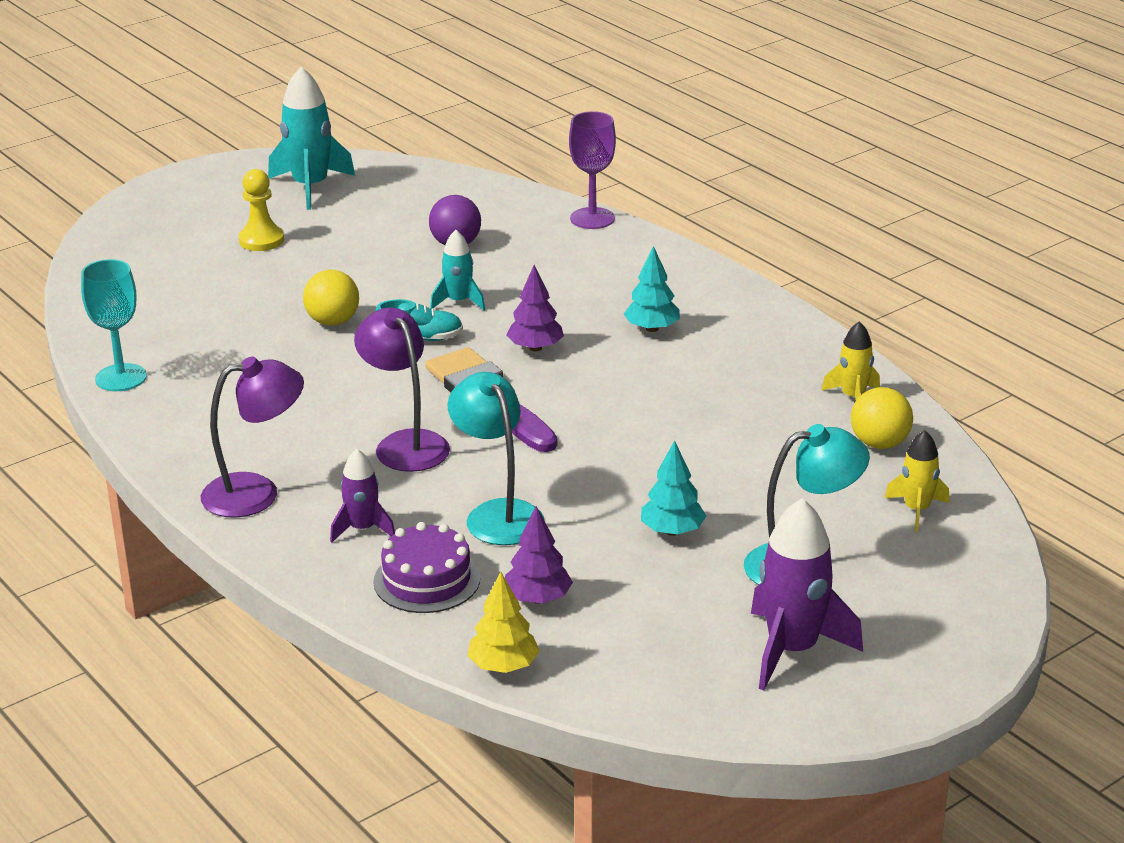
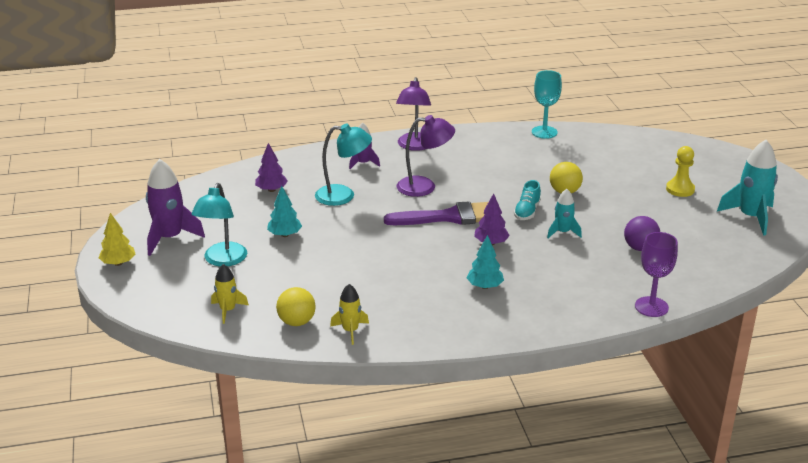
camera: 115 degrees right, 0 degrees up
(427, 580) = (311, 169): purple cake -> none
(503, 666) = (237, 172): yellow tree -> yellow tree (118, 263)

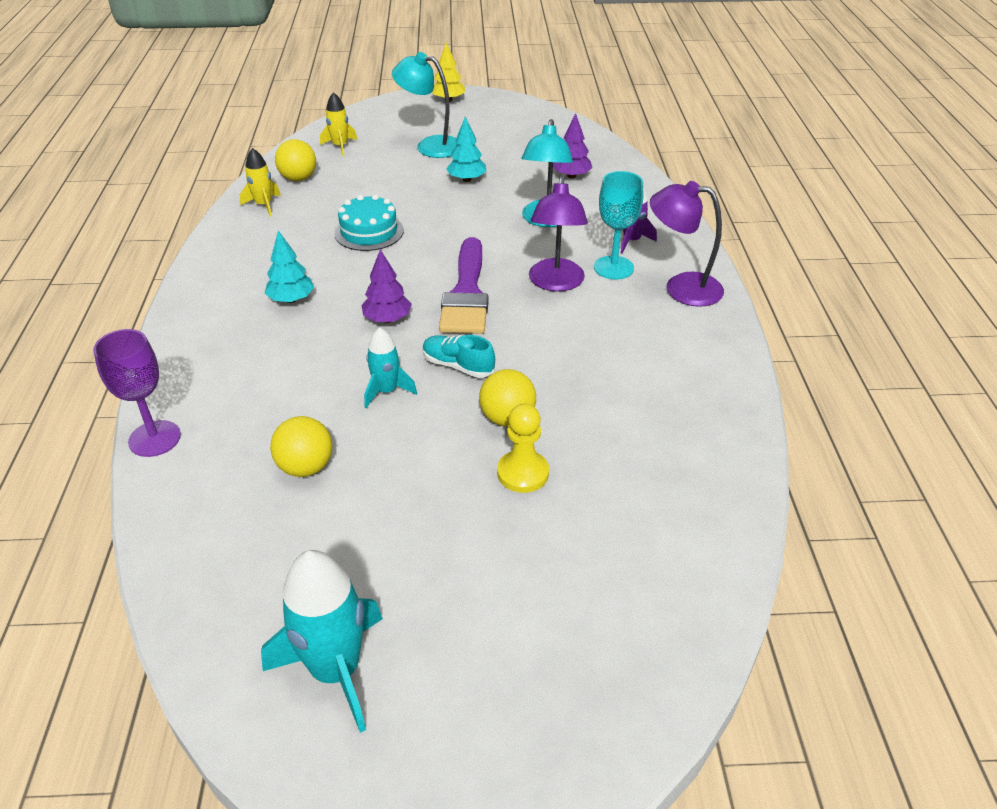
camera: 100 degrees right, 10 degrees up
(170, 238) = (484, 121): purple rocket -> none
(380, 268) = (369, 232): none -> turquoise cake
(544, 132) = (732, 437): turquoise goblet -> turquoise goblet (613, 268)
(640, 248) = (306, 467): purple ball -> yellow ball
(680, 189) = (477, 582): yellow pawn -> yellow pawn (523, 473)

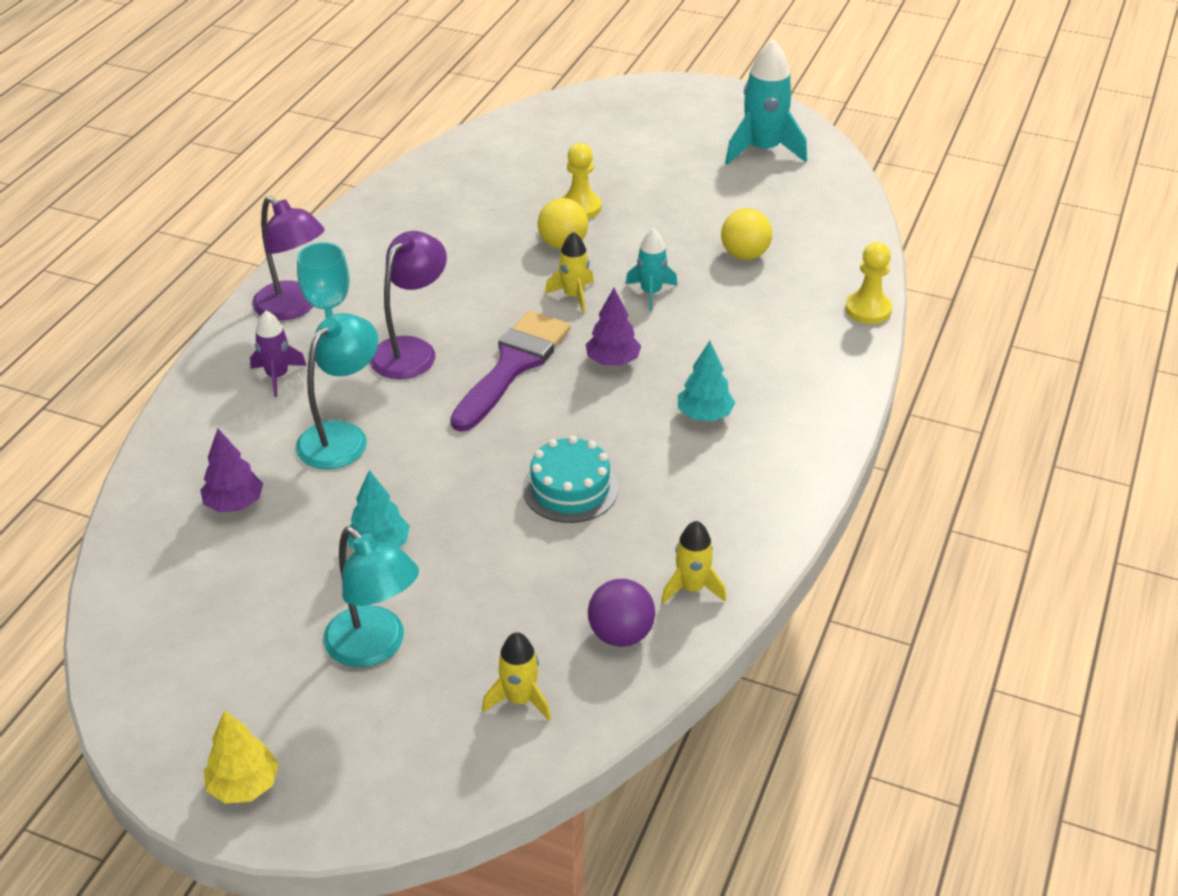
camera: 155 degrees left, 0 degrees up
(154, 438) = (868, 309): purple goblet -> yellow pawn
(298, 178) = (620, 634): yellow ball -> purple ball
(458, 366) = (574, 296): turquoise shoe -> yellow rocket

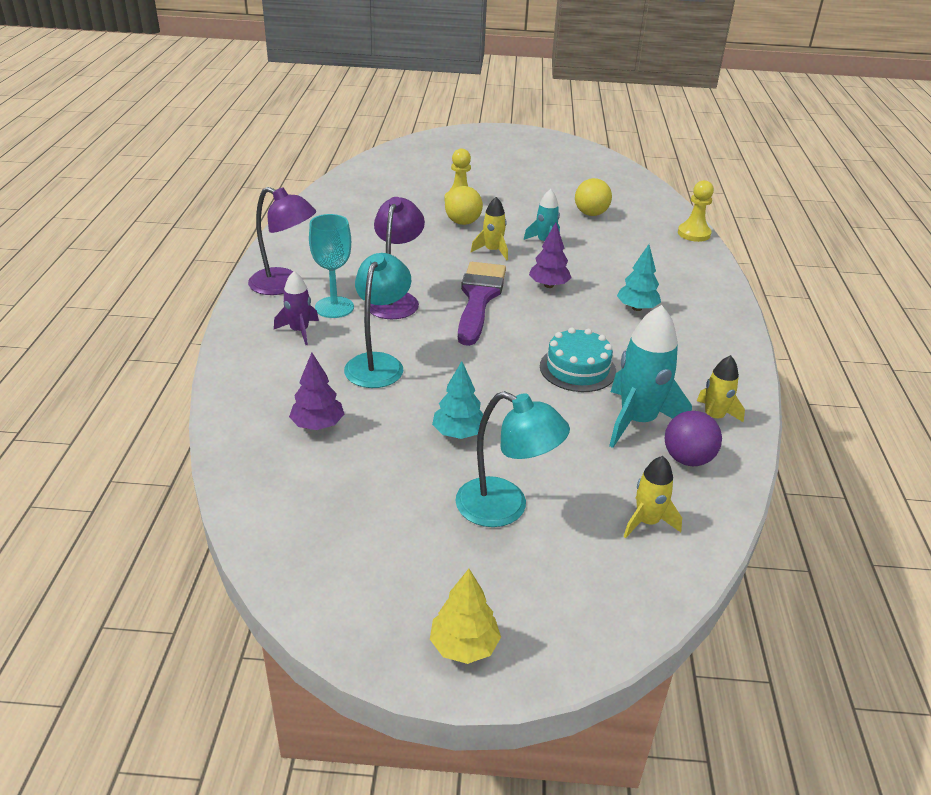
camera: 20 degrees left, 5 degrees down
(763, 150) = (558, 157): turquoise rocket -> turquoise rocket (637, 421)

